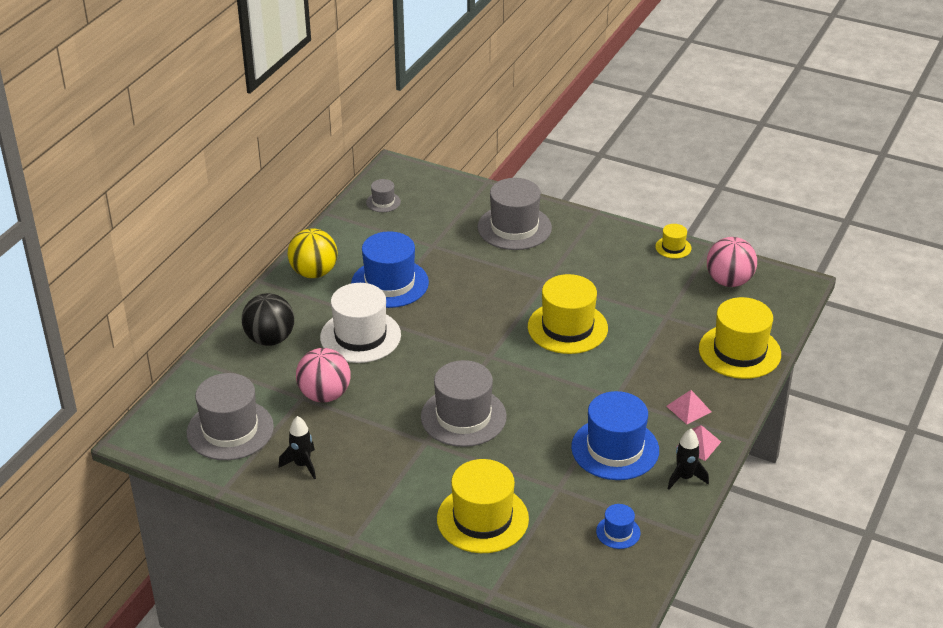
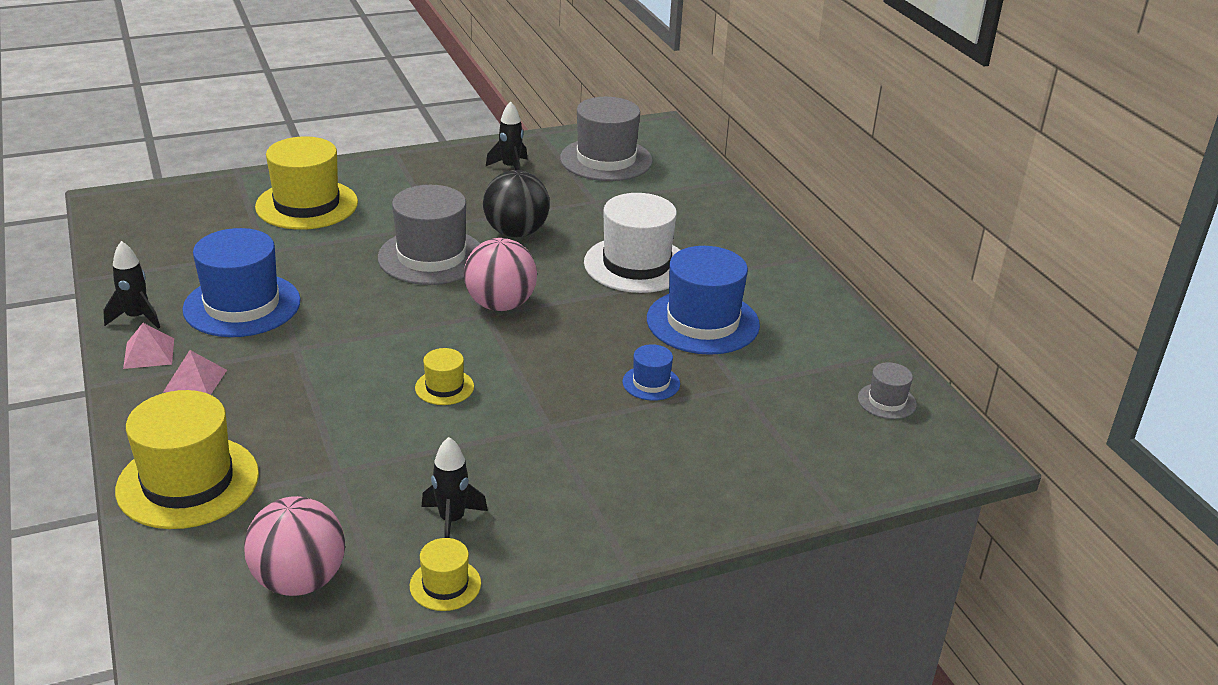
camera: 130 degrees right, 5 degrees down
(270, 339) = (705, 222): black ball -> black ball (516, 233)
(314, 273) = (788, 289): yellow ball -> none
(324, 395) = (580, 211): pink ball -> pink ball (500, 305)
(514, 227) = (693, 470): grey hat -> none
(567, 327) = (444, 387): yellow hat -> yellow hat, size x0.48
(618, 532) = (166, 249): blue hat -> blue hat (651, 383)
(641, 267) = (452, 520): none -> black rocket

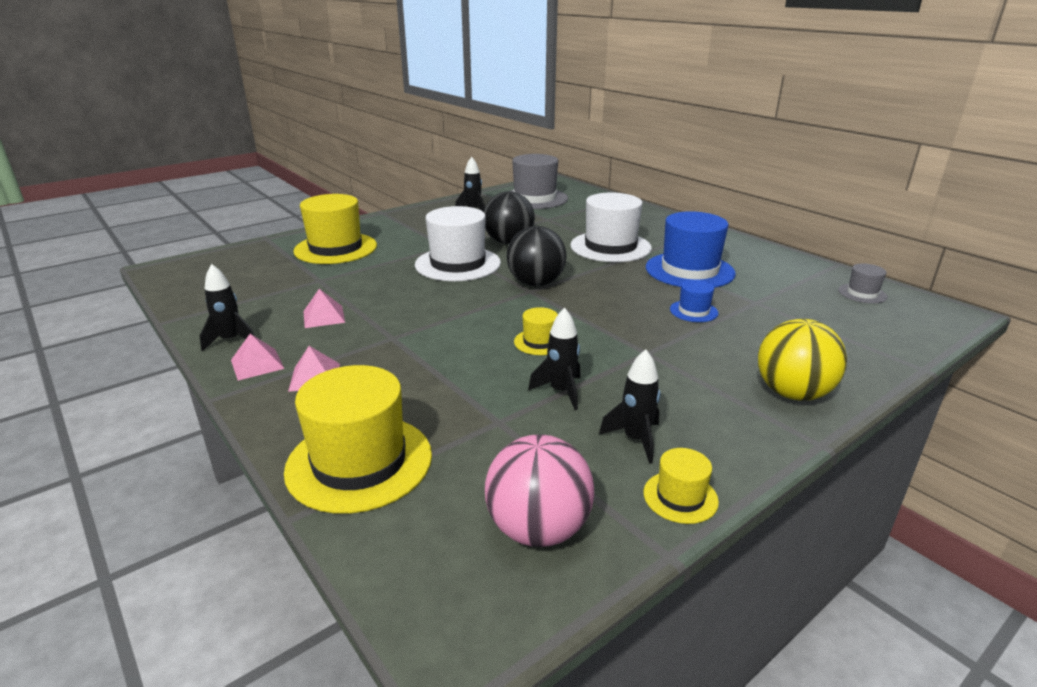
camera: 15 degrees left, 5 degrees down
(242, 305) = (323, 316): blue hat -> pink pyramid
(421, 452) = (561, 392): none -> black rocket
(431, 257) = (458, 264): grey hat -> white hat
(500, 305) = (536, 283): pink ball -> black ball
(659, 509) = (792, 393): none -> yellow ball

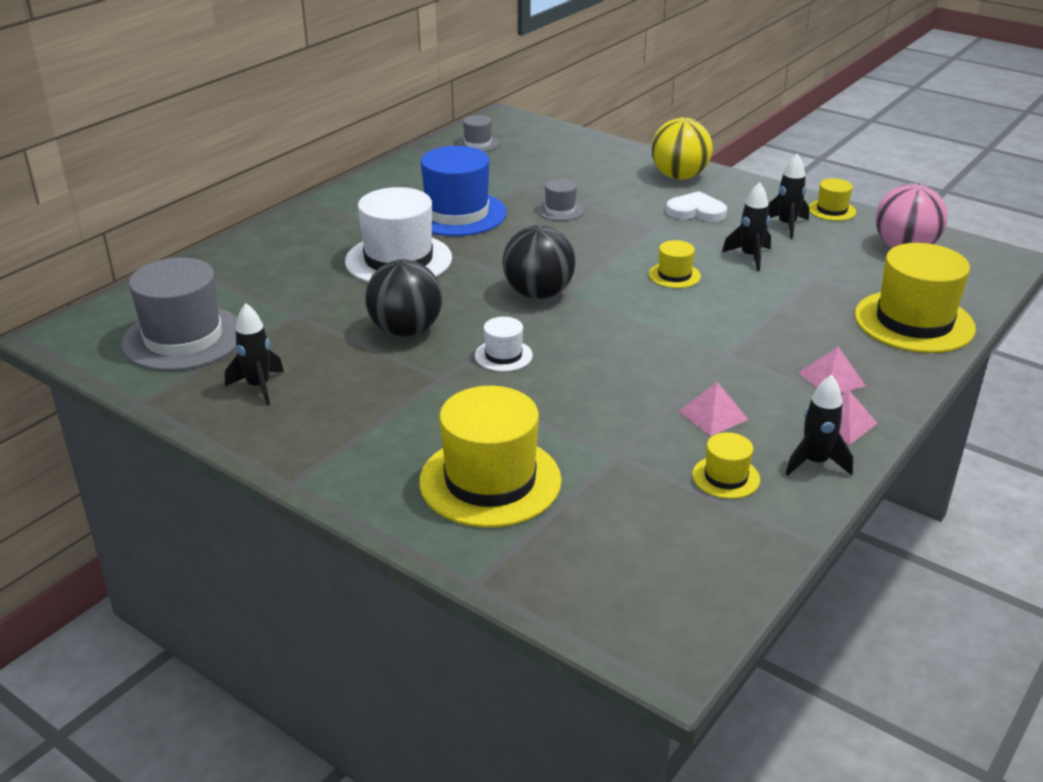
camera: 105 degrees left, 5 degrees up
(258, 307) = (726, 477): none -> yellow hat
(458, 264) = (503, 355): white hat -> white hat, size x0.48
(685, 383) = (696, 211): none -> white heart
(693, 311) = (560, 210): blue hat -> grey hat

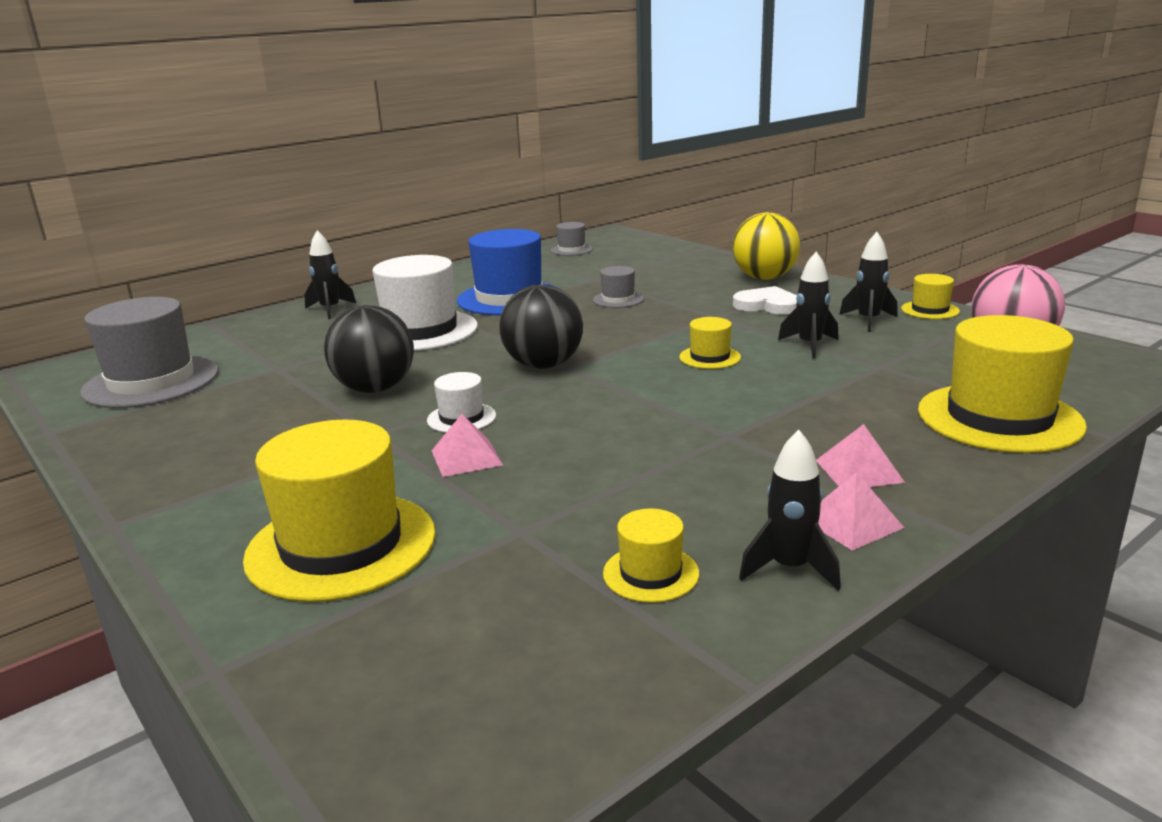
camera: 15 degrees right, 10 degrees down
(258, 387) = (178, 428): black rocket -> black rocket (330, 310)
(713, 415) = (675, 498): pink pyramid -> pink pyramid (466, 457)

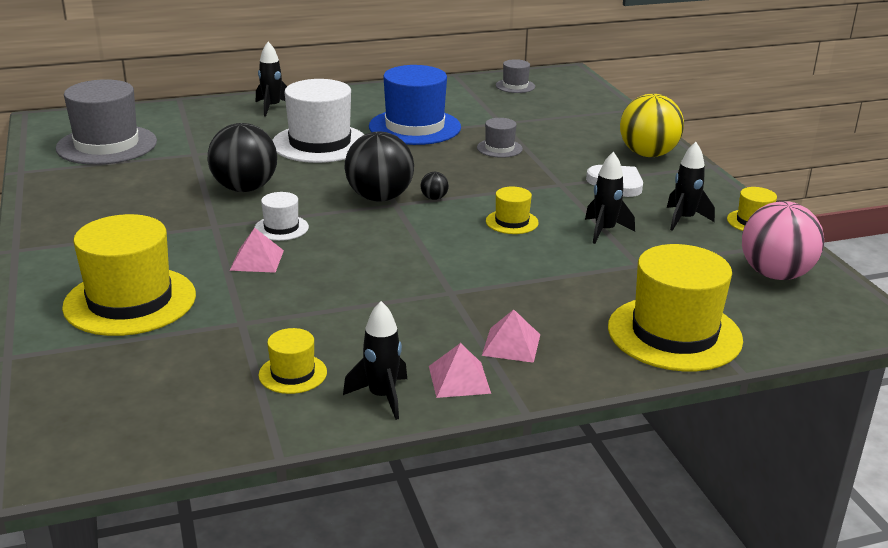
camera: 20 degrees right, 5 degrees up
(603, 354) = (434, 198): none -> black ball

